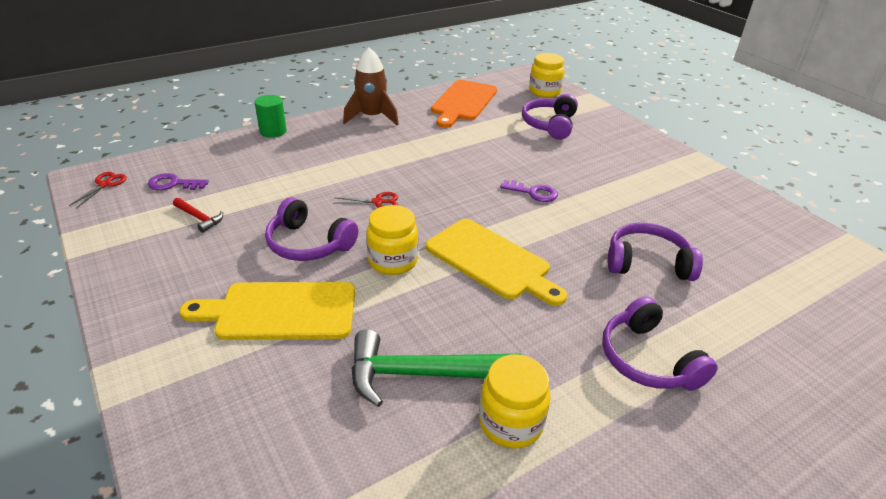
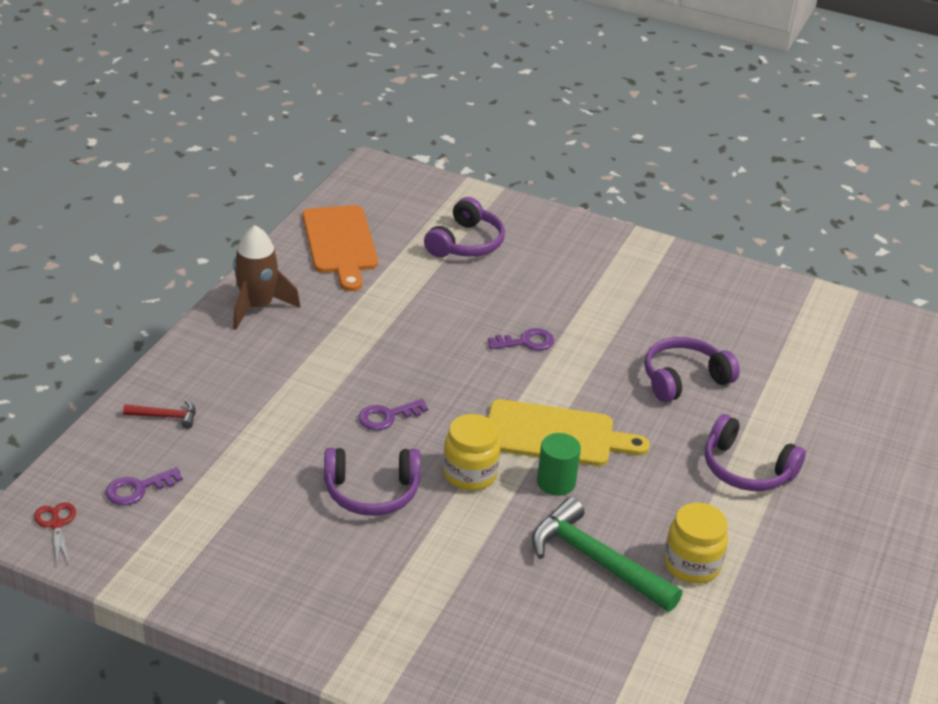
camera: 35 degrees left, 0 degrees up
(199, 218) = (224, 514): red hammer -> red hammer (165, 416)
(273, 131) = (163, 373): green cylinder -> green cylinder (556, 482)
(280, 311) = (424, 566): yellow cutting board -> none
(378, 202) = (387, 416): red scissors -> purple key
(423, 374) = (596, 561): green hammer -> green hammer turned 75 degrees clockwise
(544, 92) = (417, 193): yellow jar -> none
(550, 125) = (465, 243): purple headphones -> purple headphones turned 135 degrees counterclockwise

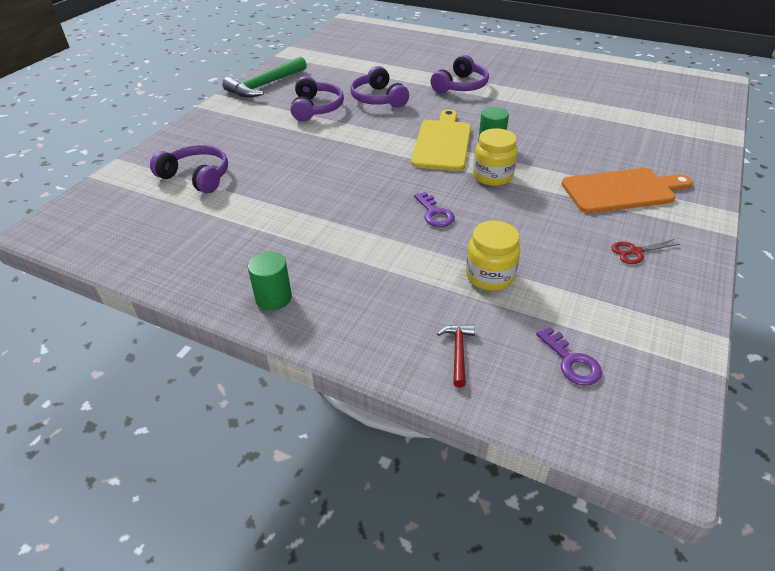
camera: 85 degrees left, 5 degrees up
(56, 524) = (647, 423): red scissors -> red scissors (635, 252)
(257, 307) = (273, 298): brown rocket -> green cylinder
(340, 243) = (174, 247): orange cutting board -> orange cutting board (622, 191)
(372, 492) = (526, 219): purple headphones -> purple headphones (316, 108)
(526, 342) = (337, 152): purple key -> none
(596, 561) = (558, 133): green hammer -> green hammer (265, 85)
(691, 565) = (548, 105): yellow jar -> yellow jar (490, 276)

